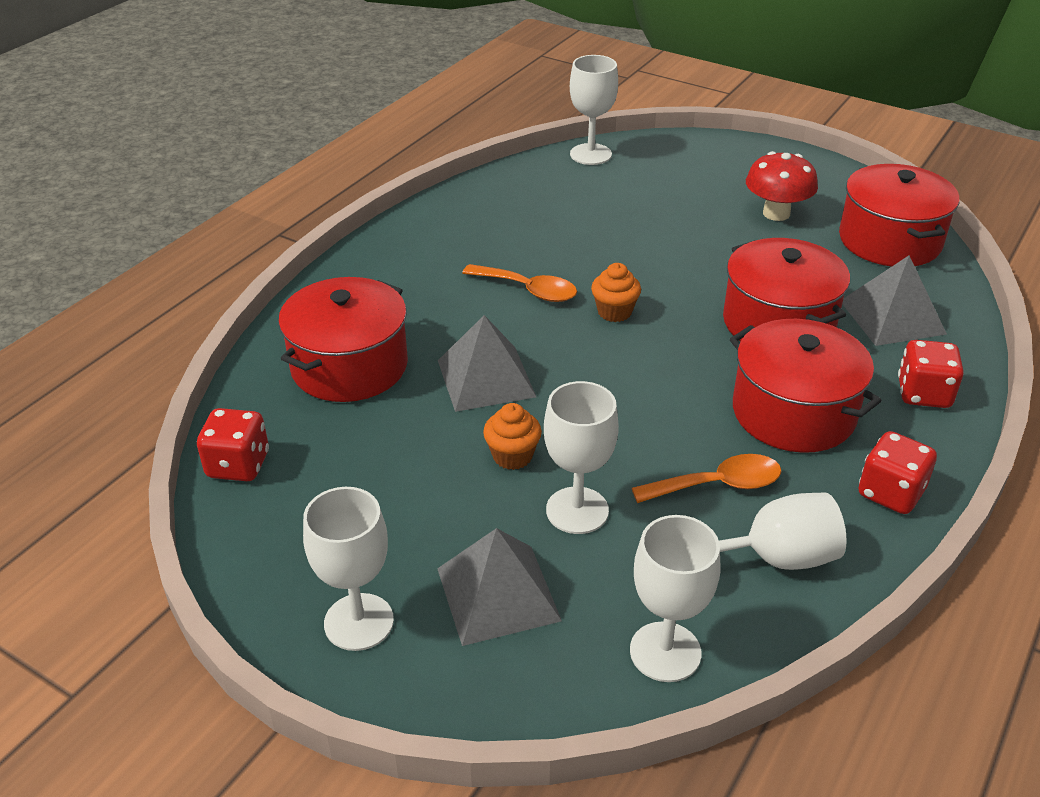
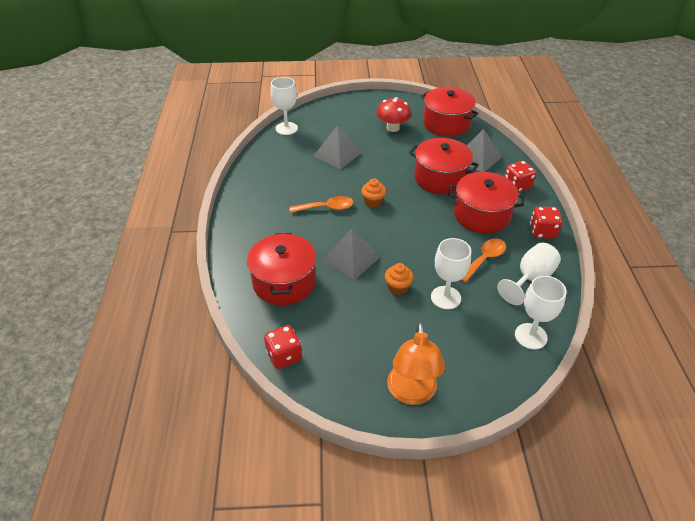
camera: 35 degrees left, 5 degrees up
(359, 622) = (412, 393): white goblet -> orange lamp
(498, 594) = (452, 349): grey pyramid -> grey pyramid (337, 154)

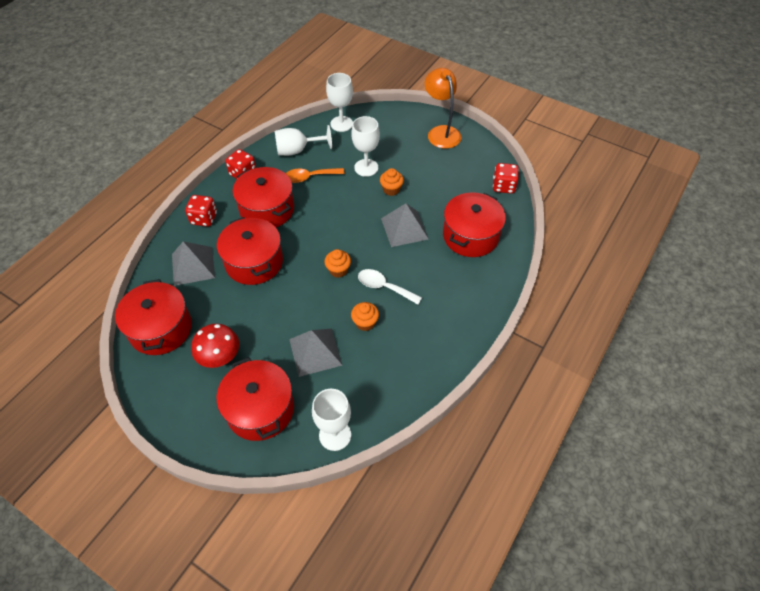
camera: 145 degrees left, 10 degrees up
(319, 181) = (365, 323): none -> orange cupcake
(326, 208) = (384, 287): orange spoon -> white spoon
(341, 120) = (260, 409): none -> red pot
(412, 393) = (441, 132): orange lamp -> orange lamp turned 60 degrees counterclockwise

